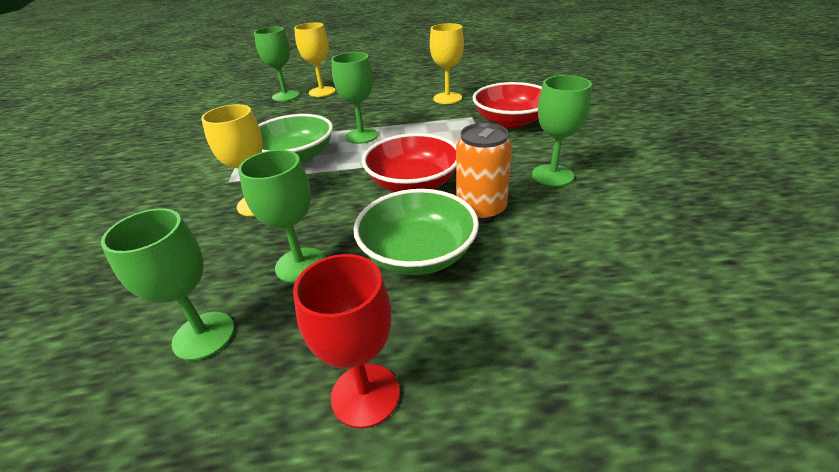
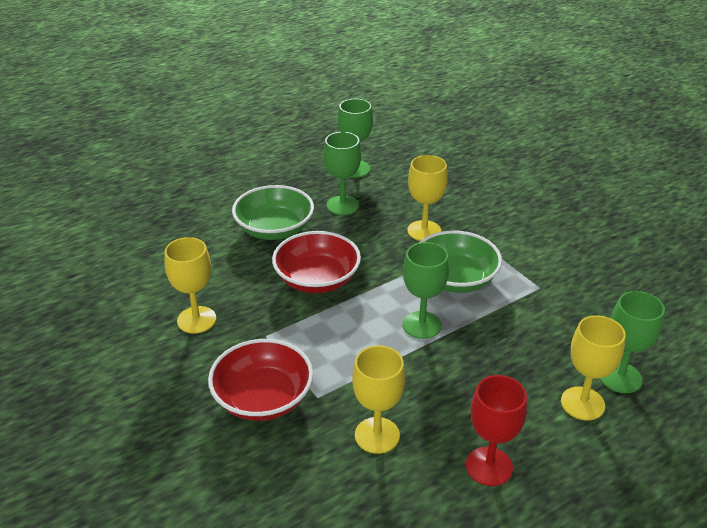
camera: 150 degrees right, 0 degrees up
(365, 395) = (259, 173): red goblet -> red goblet (489, 466)
(481, 209) = (247, 270): orange can -> none
(552, 175) = (196, 320): green goblet -> yellow goblet

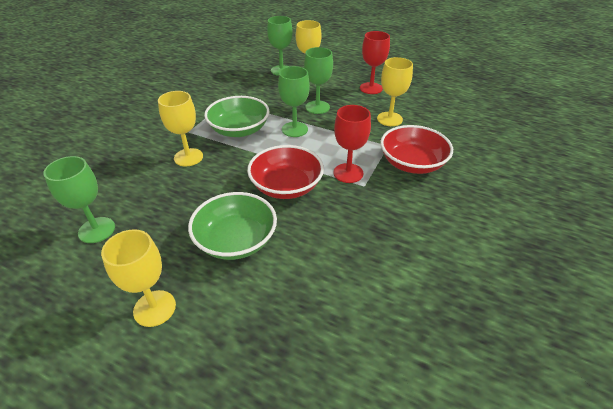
camera: 120 degrees left, 5 degrees up
(196, 320) = (385, 227): yellow goblet -> yellow goblet (154, 308)
(296, 333) = (348, 173): none -> red goblet
(342, 205) = (171, 212): green goblet -> green goblet (317, 107)

